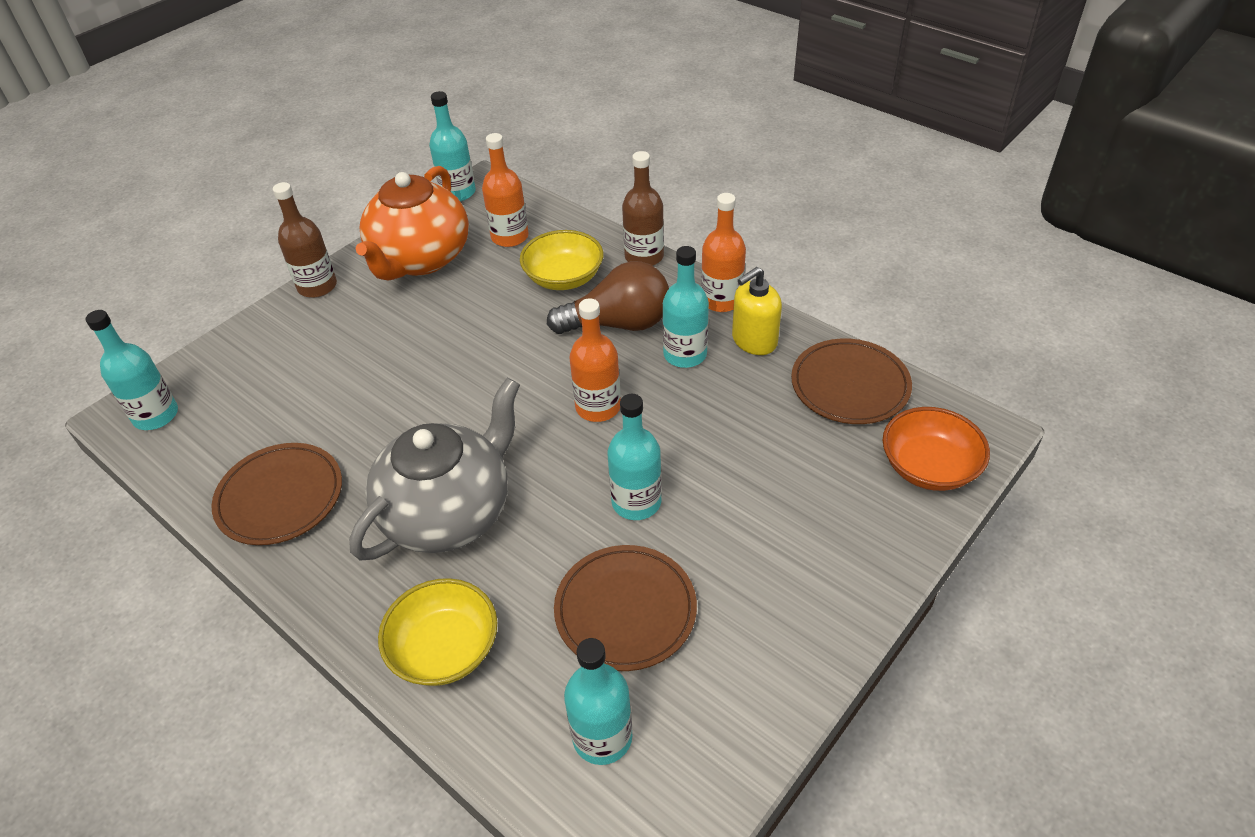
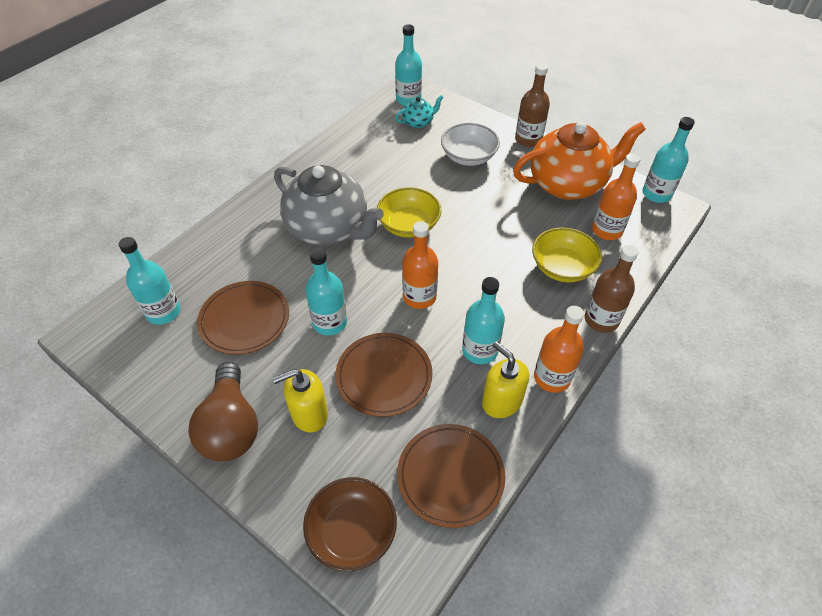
camera: 85 degrees right, 5 degrees up
(225, 403) = (418, 122): none -> turquoise teapot
(280, 497) = (346, 157): brown plate -> brown plate (384, 376)
(333, 348) = (468, 157): none -> white bowl
(420, 259) = (568, 184): orange teapot -> orange teapot turned 150 degrees clockwise
(445, 649) = (234, 239): yellow bowl -> yellow bowl (408, 225)
(618, 324) = (511, 305): brown light bulb -> brown light bulb (231, 426)
(784, 516) = (309, 414): none -> yellow soap dispenser
(928, 467) = (352, 531): orange bowl -> brown bowl

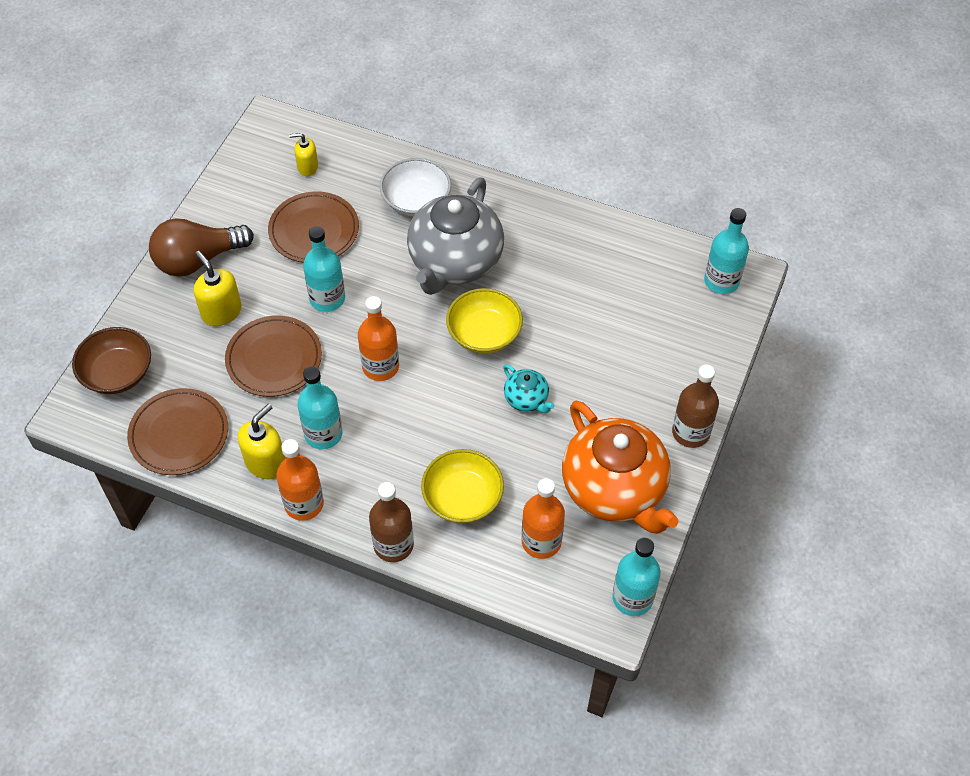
camera: 75 degrees right, 5 degrees up
(163, 312) = (307, 167): turquoise bottle -> yellow soap dispenser
(418, 122) = (676, 302): turquoise teapot -> turquoise teapot (526, 399)
(468, 157) = (628, 370): white bowl -> white bowl (416, 200)

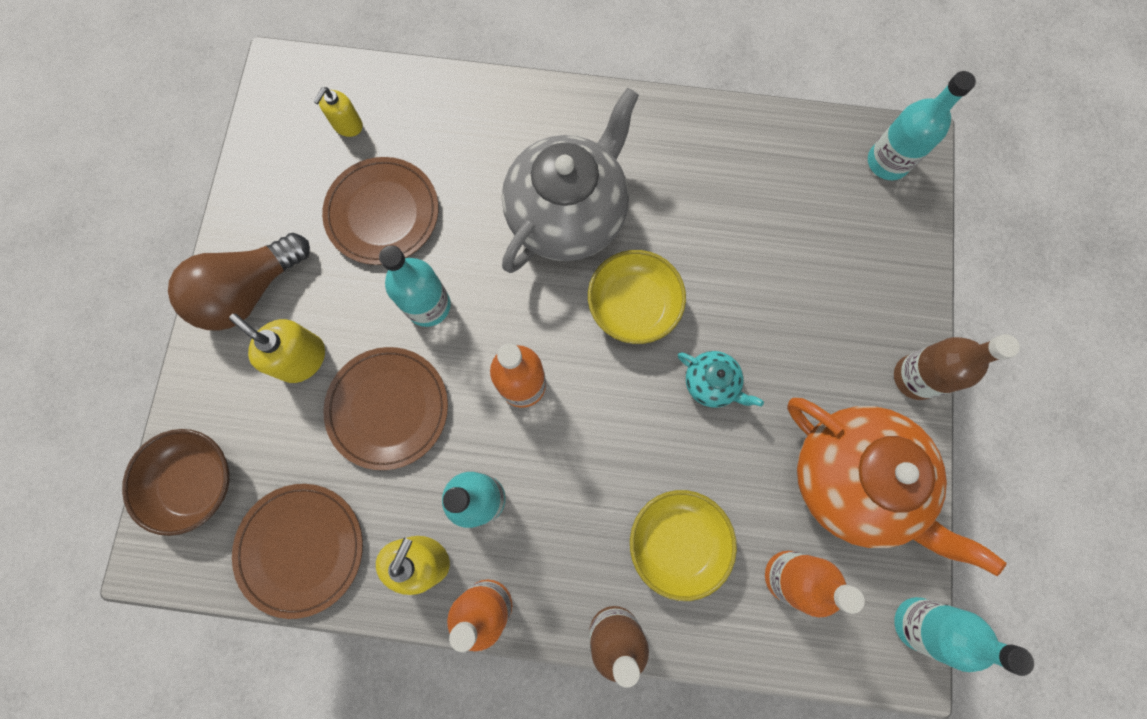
camera: 15 degrees left, 20 degrees up
(307, 167) = (347, 125): yellow soap dispenser -> yellow soap dispenser turned 45 degrees counterclockwise
(416, 200) = (495, 140): white bowl -> none
(455, 262) = (568, 214): grey teapot -> grey teapot turned 150 degrees counterclockwise

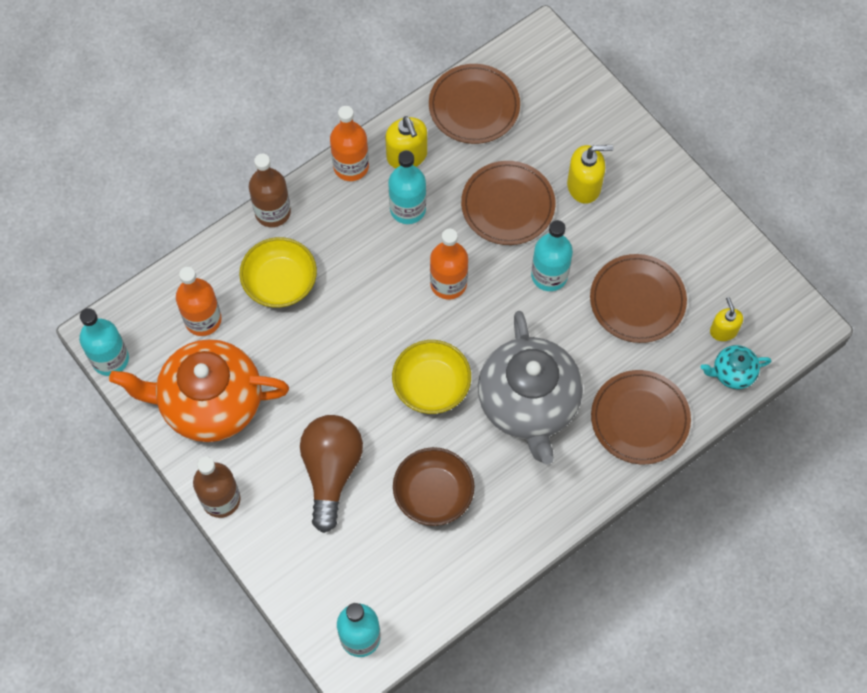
camera: 135 degrees right, 10 degrees down
(196, 482) = (564, 85): brown bowl -> brown bowl (433, 494)
(250, 291) = (656, 191): brown light bulb -> brown light bulb (331, 471)
(494, 121) = (640, 419): none -> brown plate
(711, 383) = (341, 383): turquoise teapot -> turquoise teapot (732, 373)

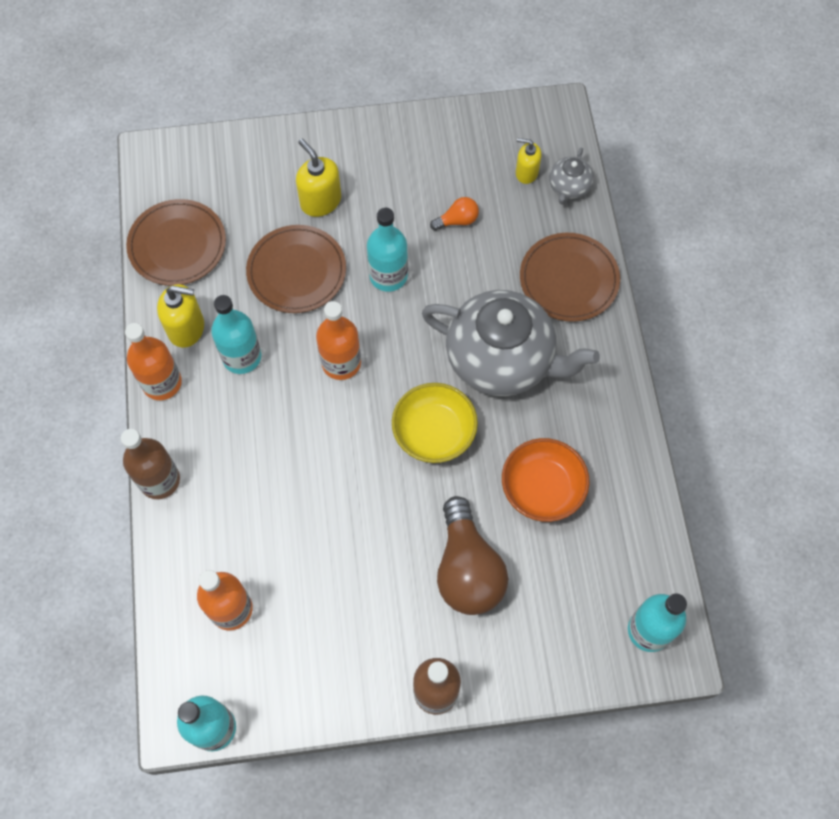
camera: 60 degrees left, 0 degrees up
(210, 403) = (326, 649): orange teapot -> none
(280, 282) = (240, 513): yellow bowl -> none
(331, 471) = (467, 569): brown light bulb -> brown light bulb turned 135 degrees counterclockwise
(433, 494) = (542, 488): brown bowl -> orange bowl
(584, 186) = (320, 201): yellow soap dispenser -> yellow soap dispenser turned 60 degrees counterclockwise
(637, 300) = (457, 220): brown plate -> orange light bulb
(732, 373) = (568, 187): turquoise teapot -> grey teapot

